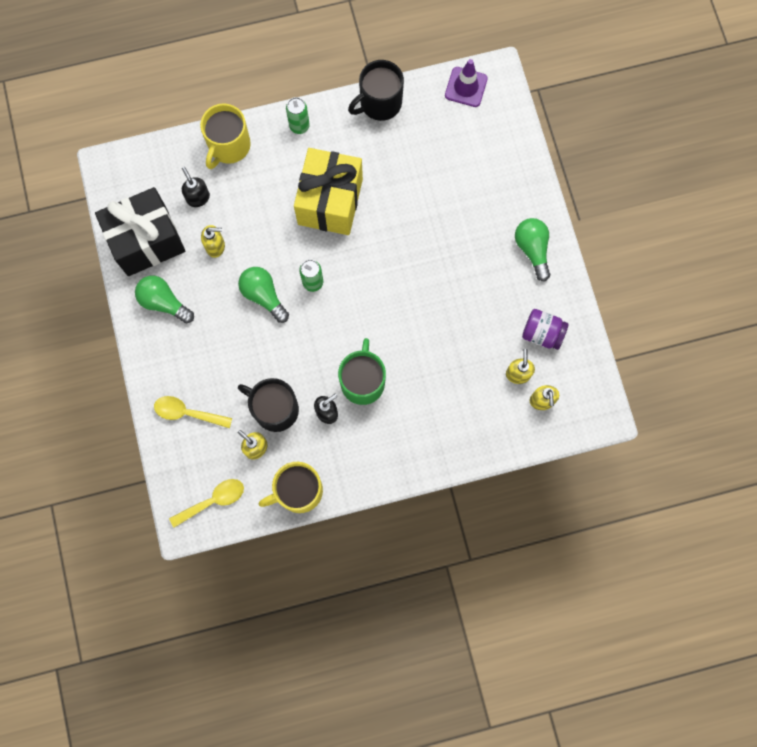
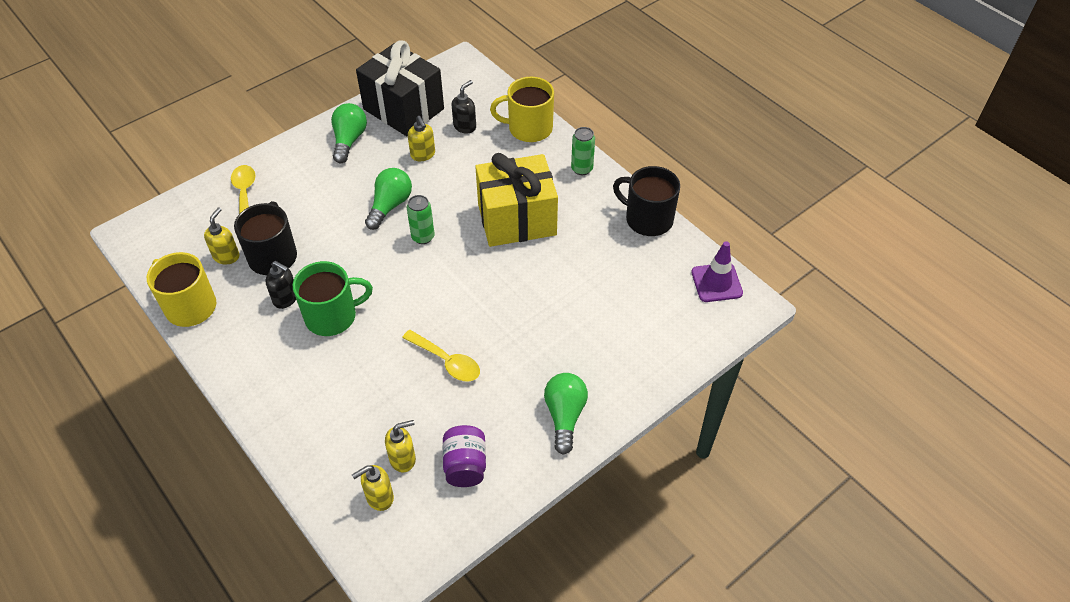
camera: 65 degrees right, 25 degrees down
(213, 501) = (159, 244): yellow spoon -> yellow spoon (447, 361)
(532, 249) = (564, 416): green light bulb -> green light bulb turned 45 degrees counterclockwise

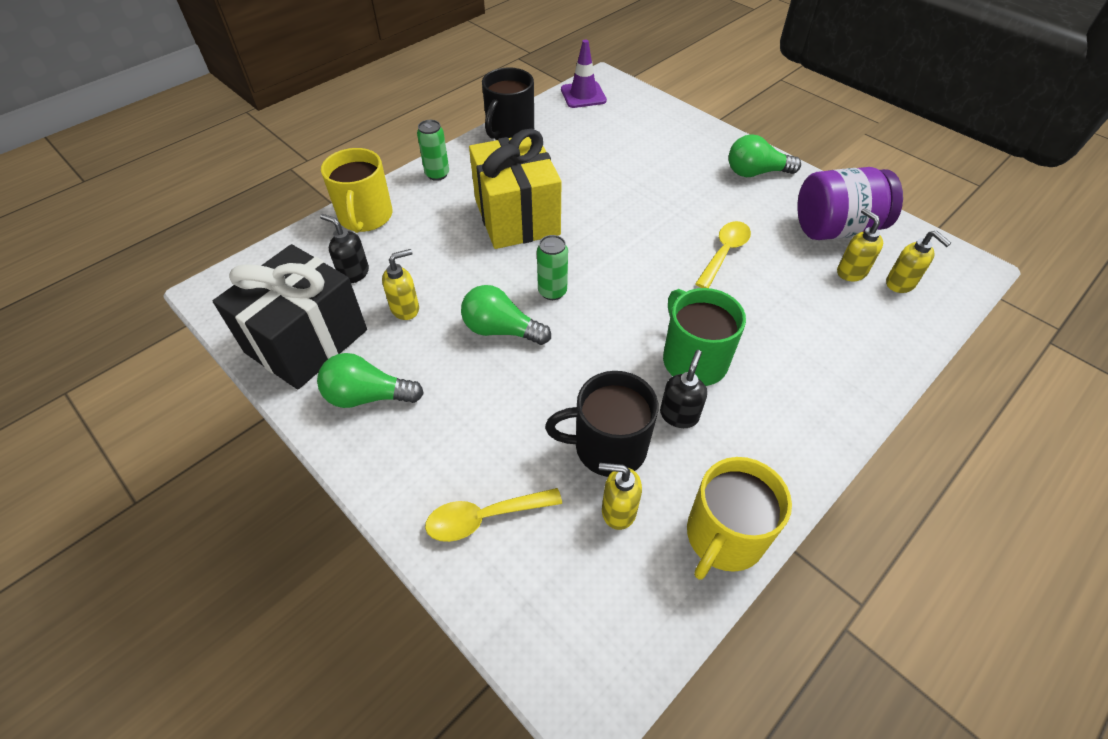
camera: 95 degrees left, 0 degrees up
(465, 465) = (836, 229): purple jar -> purple jar, size x1.59

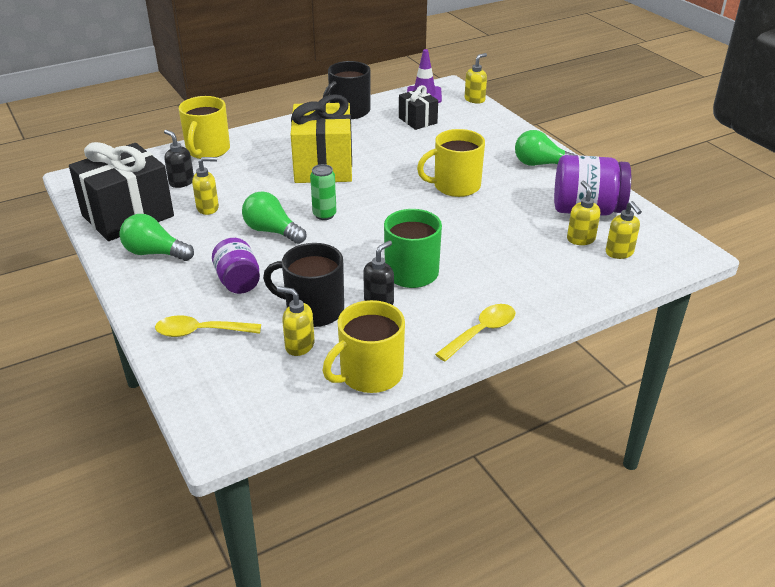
camera: 15 degrees right, 15 degrees down
(437, 174) = (276, 131): green can -> none
(495, 421) = (238, 281): none -> purple jar
(593, 132) = (417, 120): none -> black gift
(641, 93) = (475, 99): none -> yellow soap dispenser
(680, 220) = (455, 186): none -> yellow mug
(724, 253) = (479, 211): yellow spoon -> yellow spoon (481, 332)

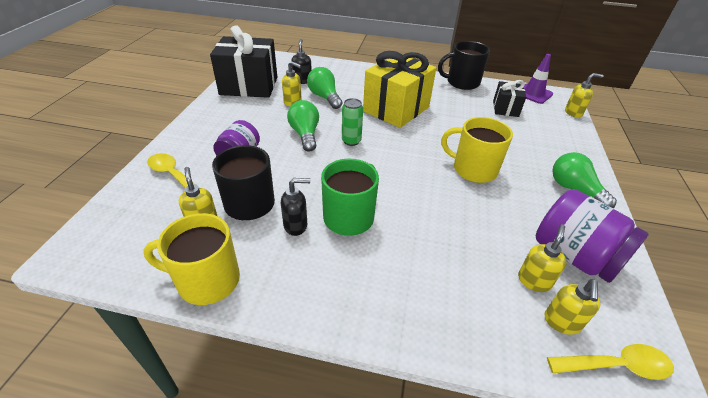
camera: 40 degrees right, 5 degrees up
(154, 253) = (228, 113): green light bulb -> green light bulb (324, 97)
(207, 150) = (342, 69): yellow mug -> none
(481, 332) = (331, 308): yellow spoon -> yellow spoon (616, 366)

